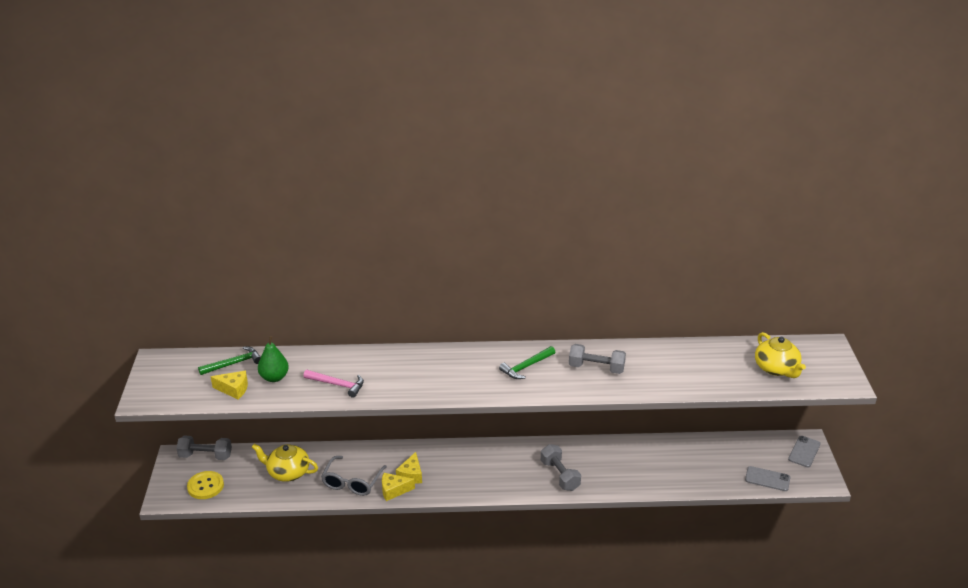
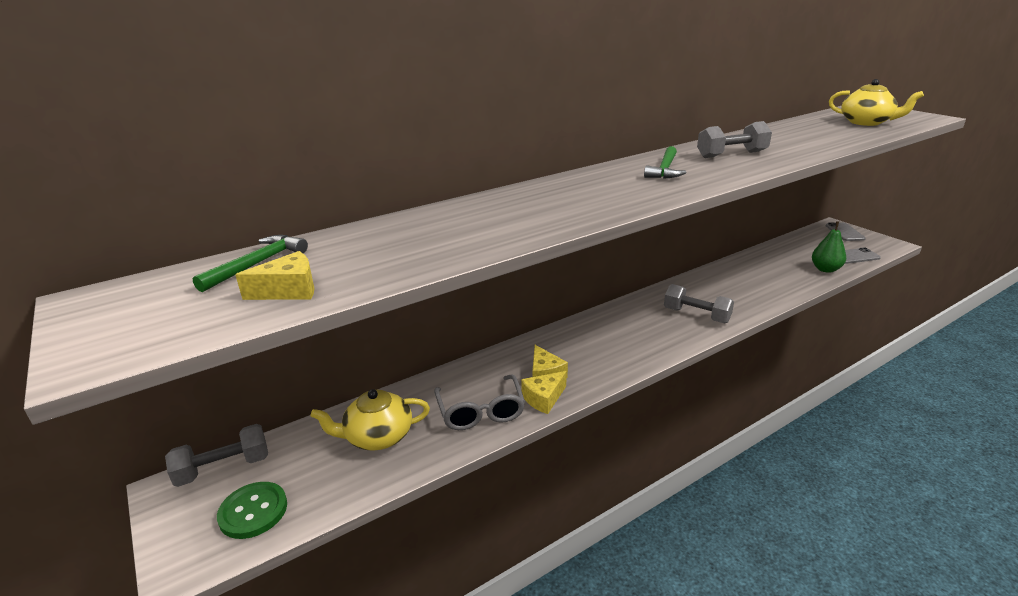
camera: 30 degrees left, 5 degrees down
(205, 486) = (253, 511): yellow button -> green button
(274, 377) = (349, 259): green pear -> green pear (825, 269)
(337, 385) = (462, 239): pink hammer -> none

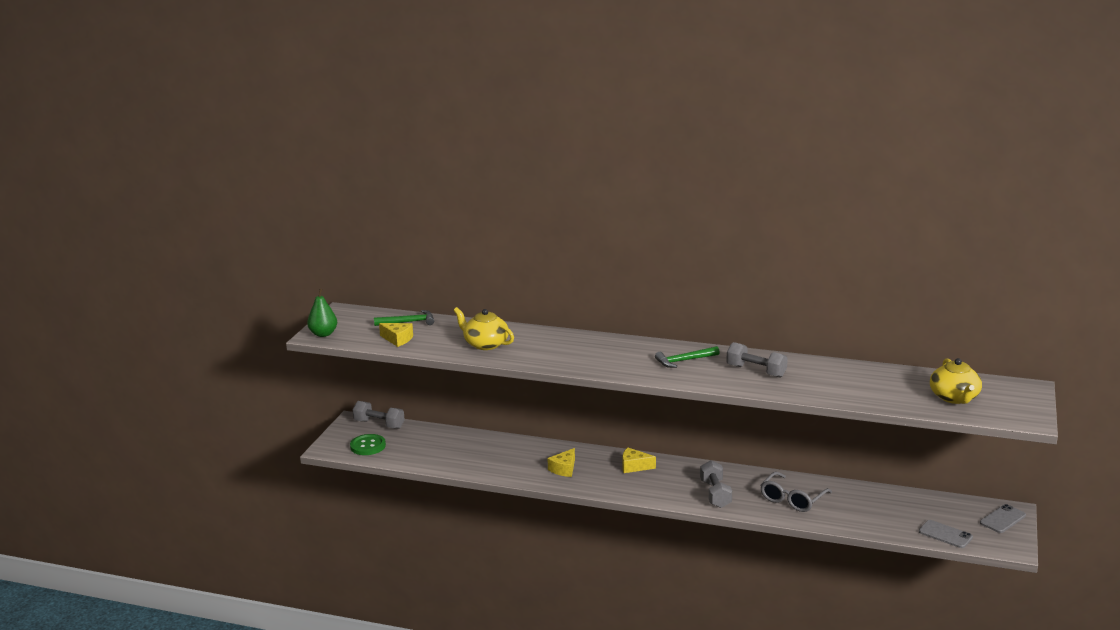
camera: 50 degrees right, 5 degrees down
(378, 437) = (447, 448): yellow teapot -> yellow teapot (485, 344)
(481, 411) = (504, 465): grey glasses -> grey glasses (792, 499)
(543, 398) = (541, 478): yellow cheese -> yellow cheese (634, 466)
(825, 269) = (890, 527): green pear -> green pear (323, 334)

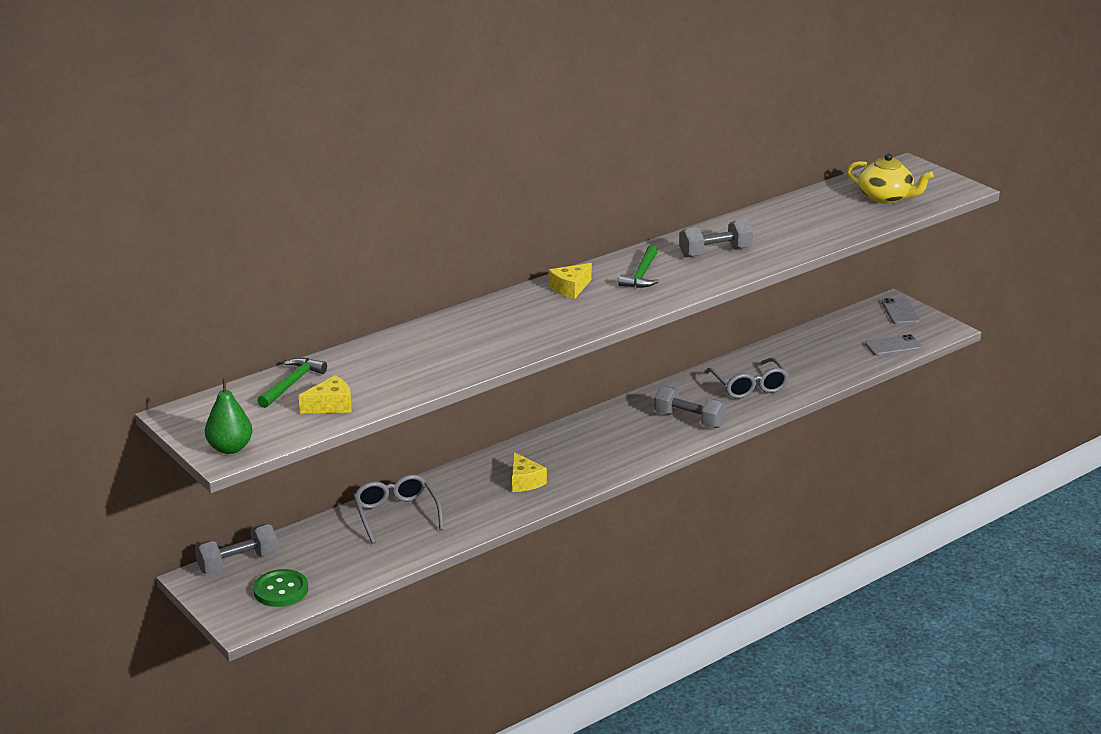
camera: 55 degrees left, 5 degrees up
(478, 446) = (396, 515): none -> grey glasses
(485, 344) = (433, 359): yellow teapot -> none
(634, 466) = (577, 440): yellow cheese -> yellow cheese (570, 288)

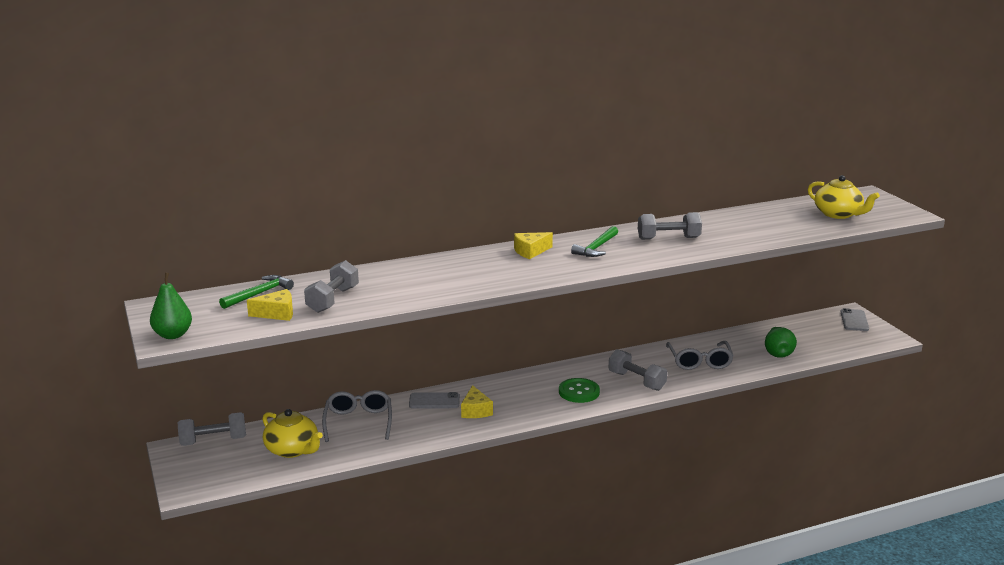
camera: 15 degrees right, 5 degrees down
(281, 590) = (232, 468): green button -> green button (579, 392)
(338, 559) = (292, 450): none -> yellow teapot
(383, 380) = (333, 300): none -> grey dumbbell
(830, 364) = (777, 353): none -> green pear
(893, 346) = (838, 346): grey phone -> grey phone (434, 401)

